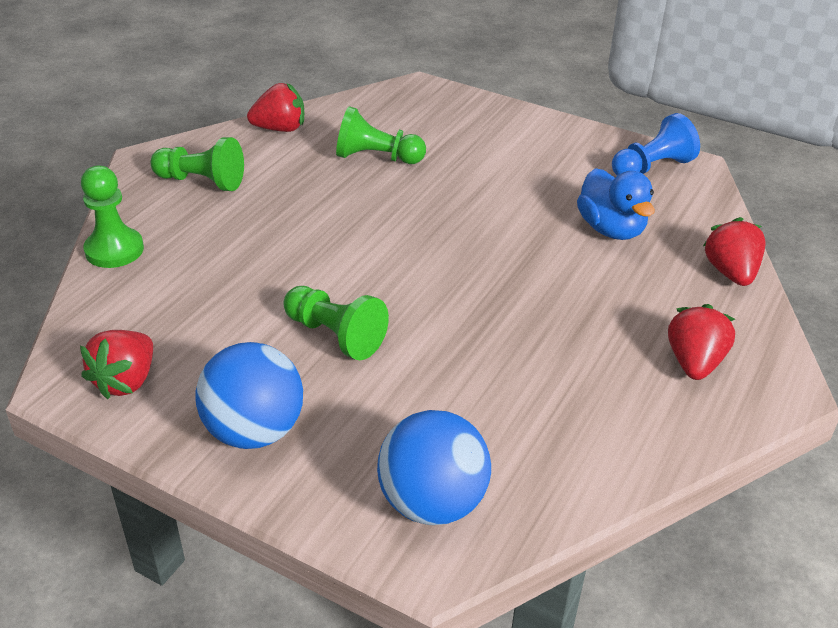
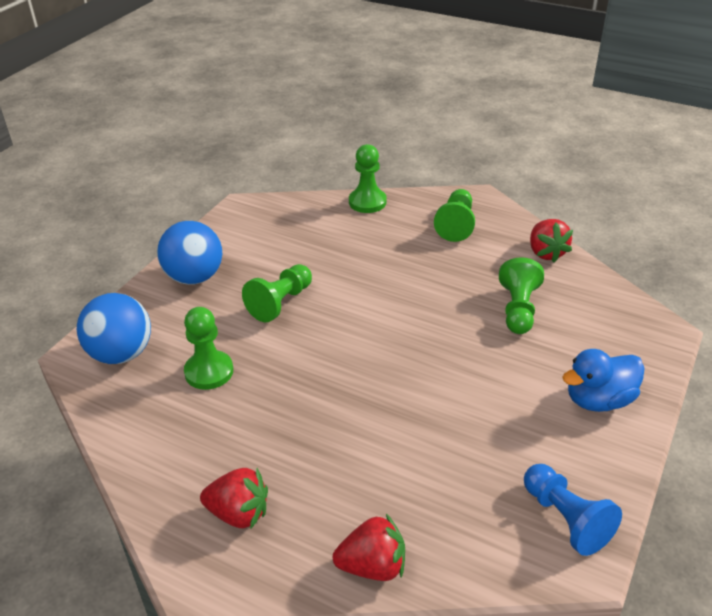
camera: 90 degrees right, 0 degrees up
(126, 381) = (242, 226): red strawberry -> none
(472, 400) = (209, 372): none -> green pawn
(611, 229) = (435, 470): blue duck -> blue duck (598, 400)

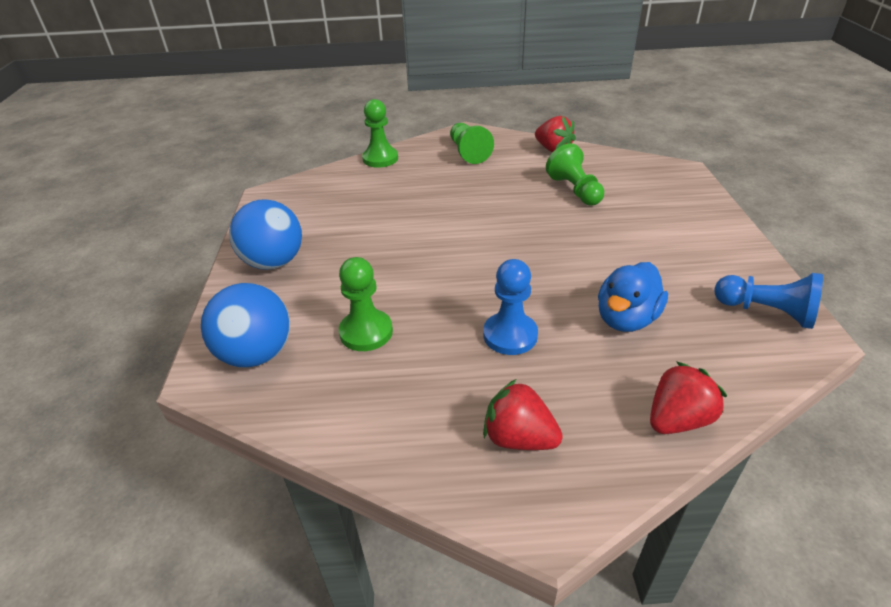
camera: 30 degrees left, 0 degrees up
(238, 513) = (519, 438): red strawberry -> red strawberry turned 135 degrees counterclockwise
(280, 303) = (379, 253): green pawn -> none
(313, 427) = (510, 335): none -> blue pawn
(598, 400) = (694, 226): blue duck -> blue duck (626, 319)

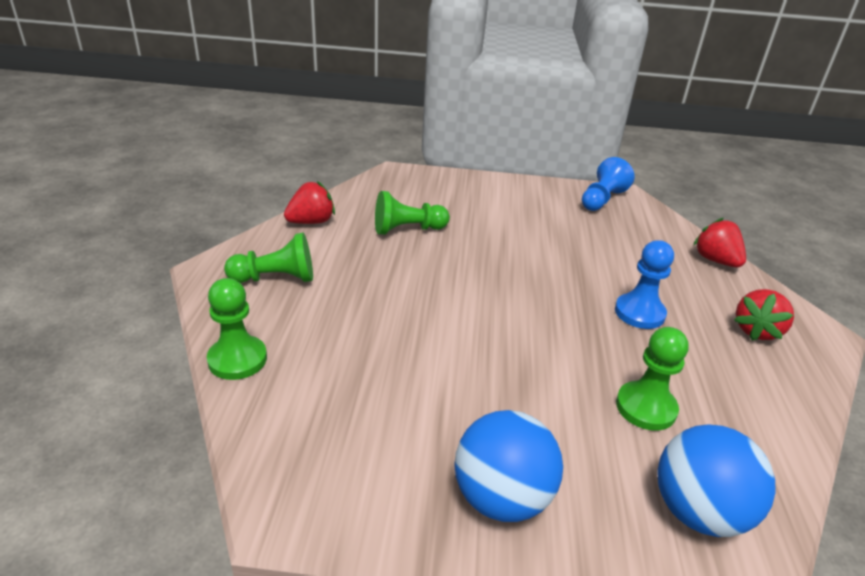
camera: 85 degrees left, 5 degrees down
(626, 319) = (613, 253): blue duck -> none

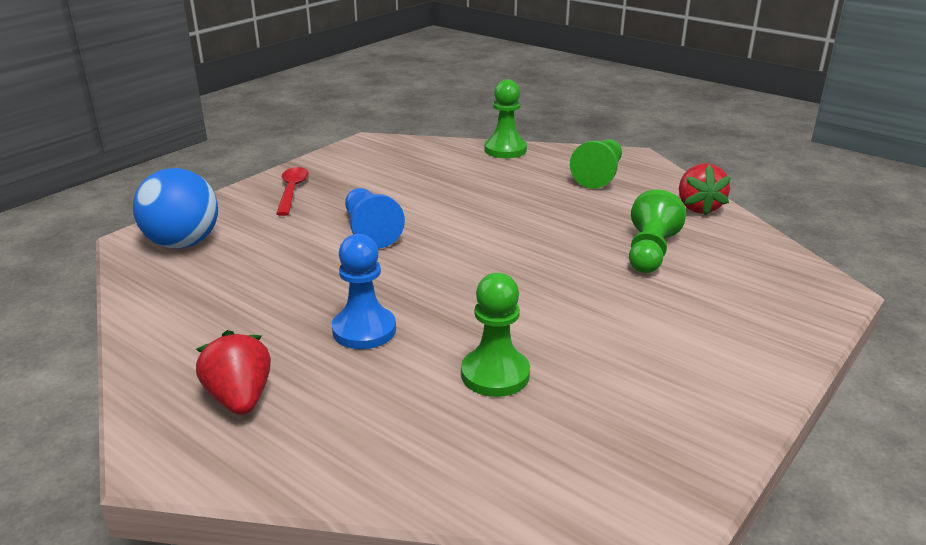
camera: 125 degrees right, 5 degrees down
(501, 498) = (292, 191): blue ball -> red spoon
(602, 199) = (652, 461): blue pawn -> blue pawn (370, 231)
(645, 407) = (269, 268): green pawn -> green pawn (495, 374)
(716, 260) = (379, 474): red strawberry -> none

